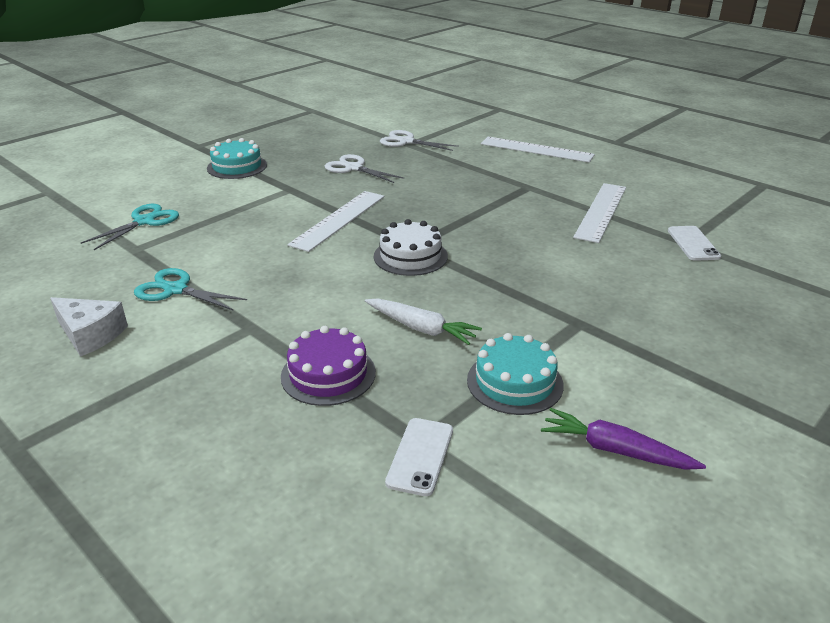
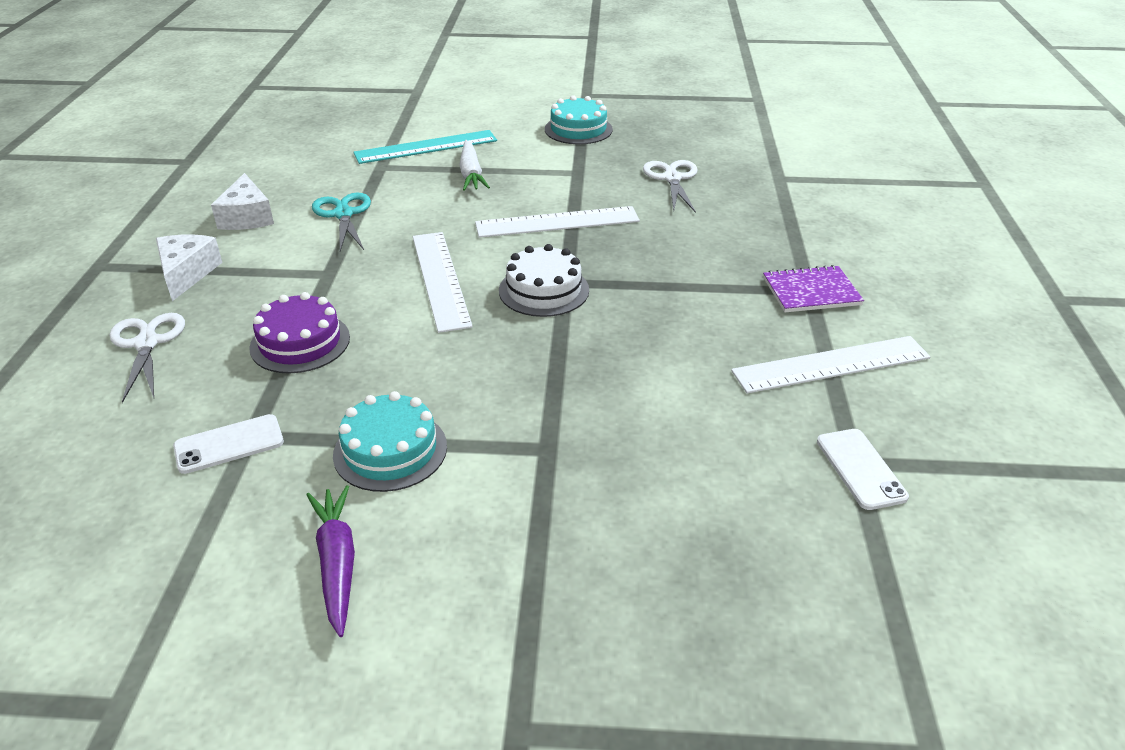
camera: 50 degrees right, 5 degrees up
(127, 397) = (187, 273): none -> white cheese
(144, 221) = (426, 147): turquoise scissors -> turquoise ruler
(406, 141) = (783, 175): white scissors -> white scissors (147, 343)
(421, 328) = (422, 356): white carrot -> white carrot (471, 174)
(531, 187) = (811, 292): none -> purple notebook
(536, 149) = (918, 254): white ruler -> white ruler (440, 279)
(693, 243) = (860, 469): white phone -> white phone turned 60 degrees counterclockwise

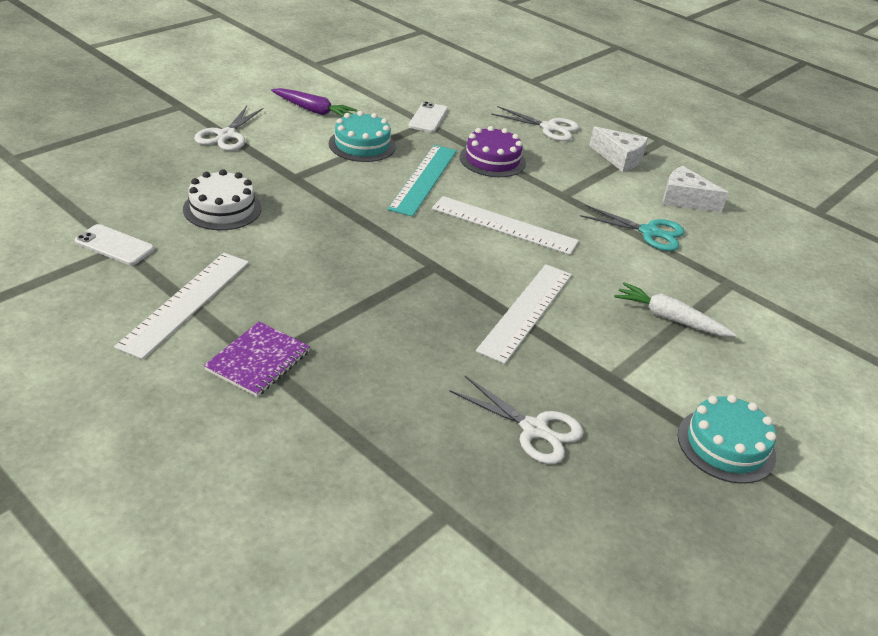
camera: 125 degrees right, 0 degrees up
(426, 147) = (757, 324): turquoise ruler -> turquoise ruler (424, 179)
(534, 588) = (226, 135): none -> white scissors
(544, 290) = (436, 252): white cake -> white cake (222, 208)

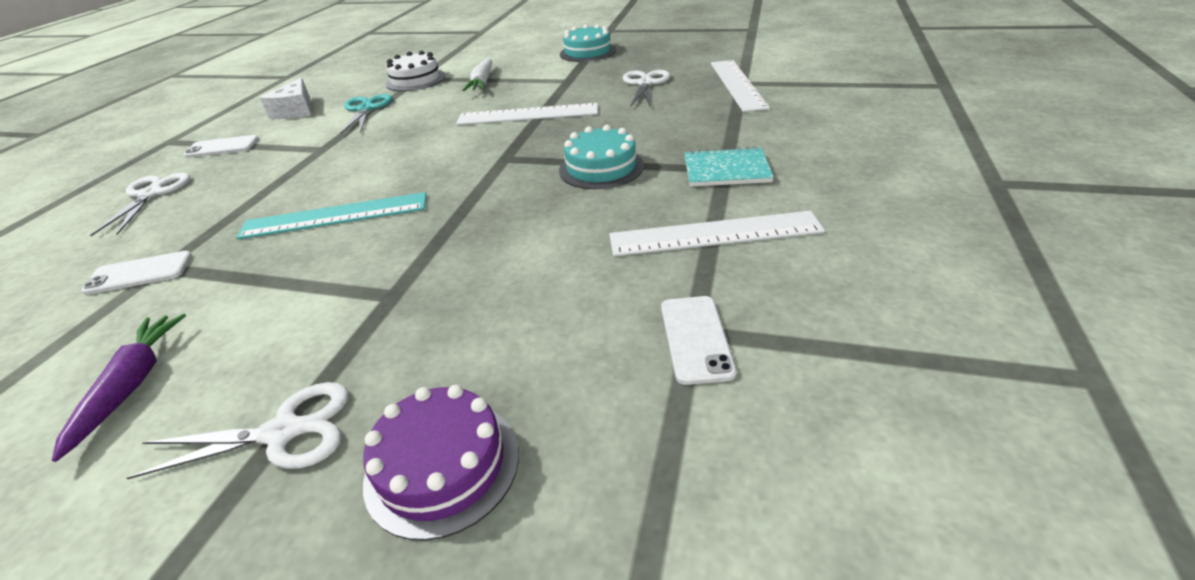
camera: 110 degrees left, 0 degrees up
(222, 208) = (523, 307): white cake -> white cake (415, 80)
(258, 361) = (726, 170): purple notebook -> turquoise notebook
(362, 145) = (258, 287): turquoise cake -> turquoise cake (601, 168)
(492, 160) = (259, 197): purple cake -> purple cake (442, 466)
(504, 225) = (403, 154): white ruler -> white ruler (737, 84)
(619, 158) = (222, 147): white cheese -> white phone

